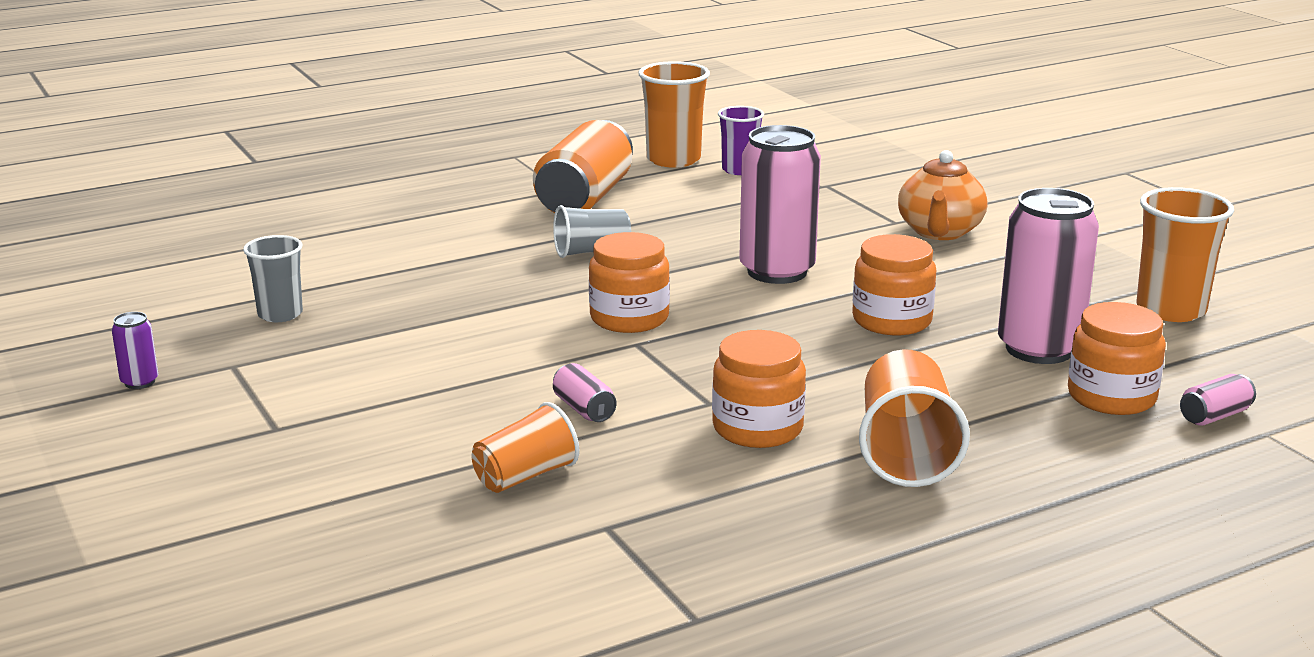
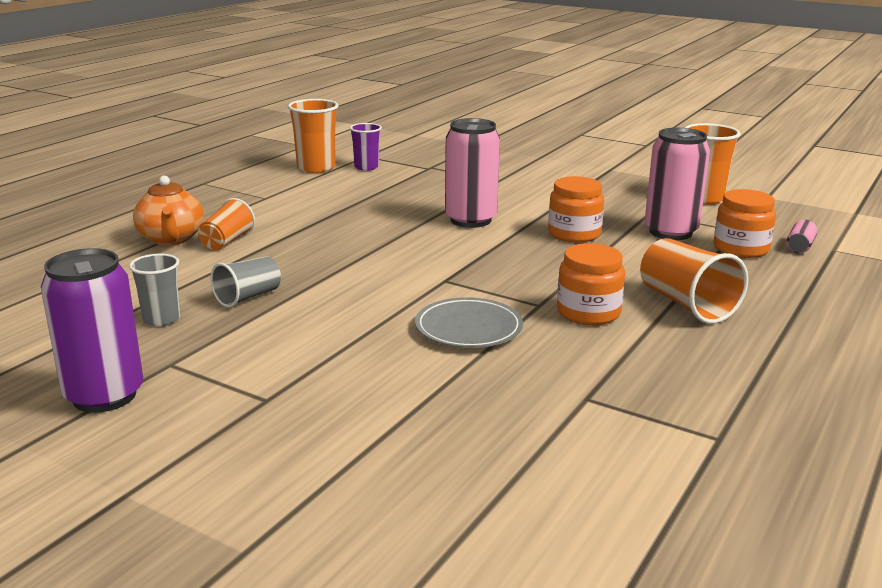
camera: 30 degrees left, 0 degrees up
(139, 382) = (104, 396): purple can -> purple can, size x2.35
(525, 476) = (490, 381): orange cup -> orange cup (227, 241)
(584, 409) = (468, 328): pink can -> grey plate
(585, 198) = (289, 200): orange can -> none
(591, 252) = (338, 231): grey cup -> grey cup (248, 297)
(629, 318) = (419, 266): orange jar -> none
(940, 232) = (530, 181): orange teapot -> orange teapot (171, 239)

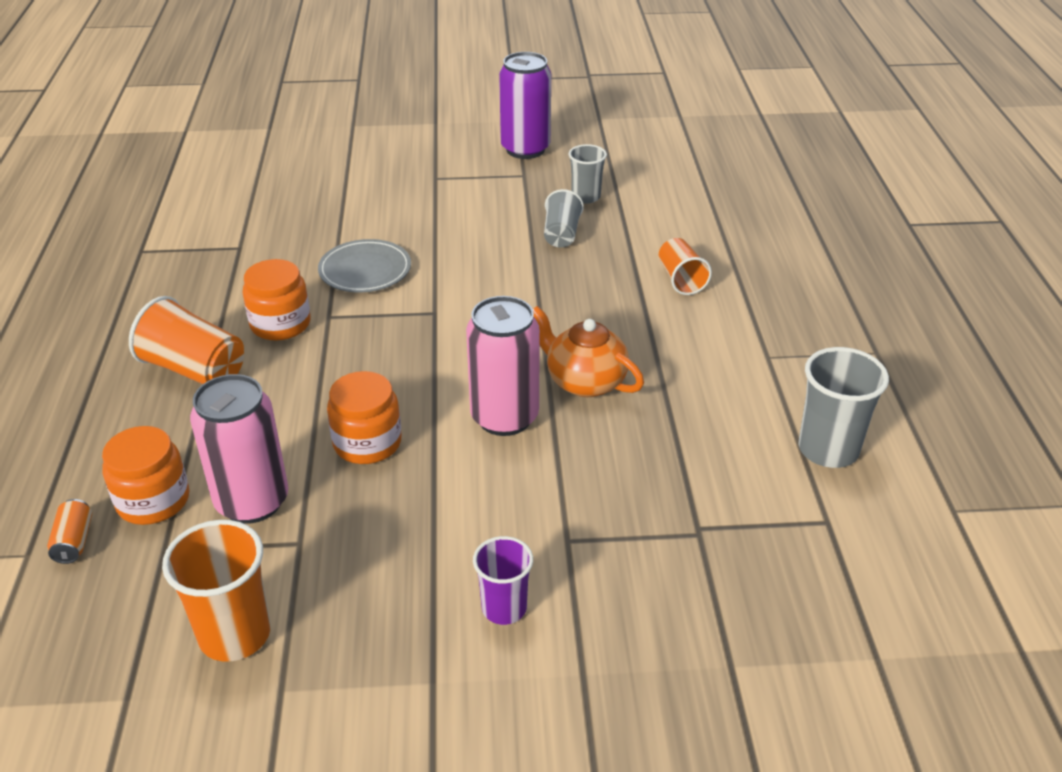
camera: 145 degrees right, 15 degrees up
(171, 239) = (729, 262): orange teapot -> orange teapot (584, 381)
(316, 168) = (828, 449): orange cup -> grey cup
(366, 167) = (775, 486): purple cup -> purple cup (504, 608)
(800, 246) = (74, 541): pink can -> orange can

